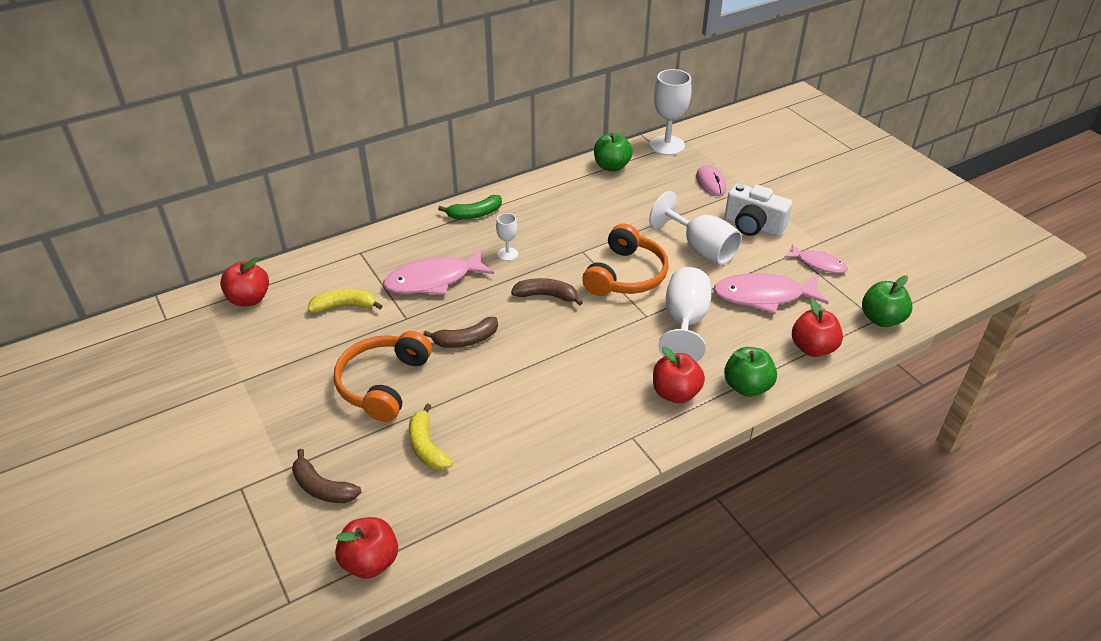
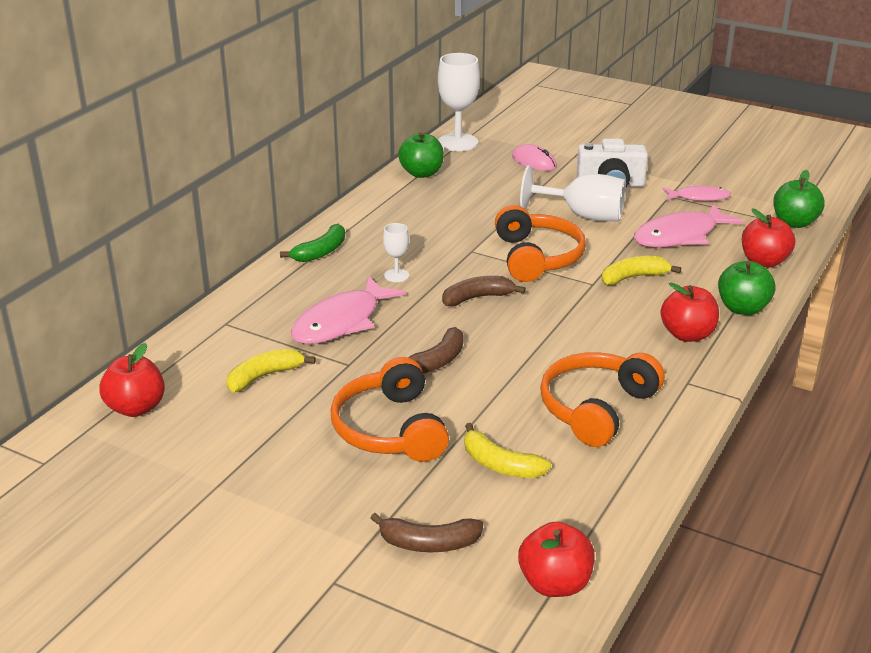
camera: 30 degrees left, 10 degrees down
(539, 429) = (596, 408): none -> orange headphones
(685, 322) = (633, 277): white goblet -> yellow banana

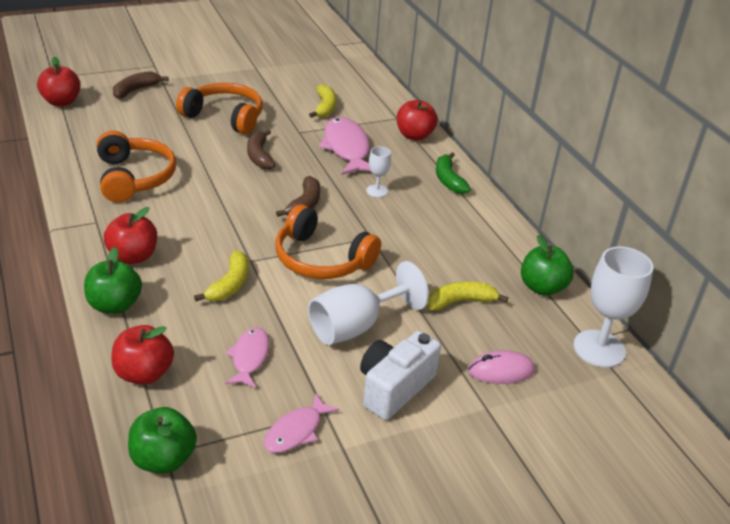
camera: 125 degrees right, 5 degrees up
(136, 408) = (347, 72): red apple -> red apple (414, 136)
(500, 464) = (148, 129): yellow banana -> yellow banana (460, 302)
(680, 236) = (249, 357): pink fish -> pink fish, size x0.58

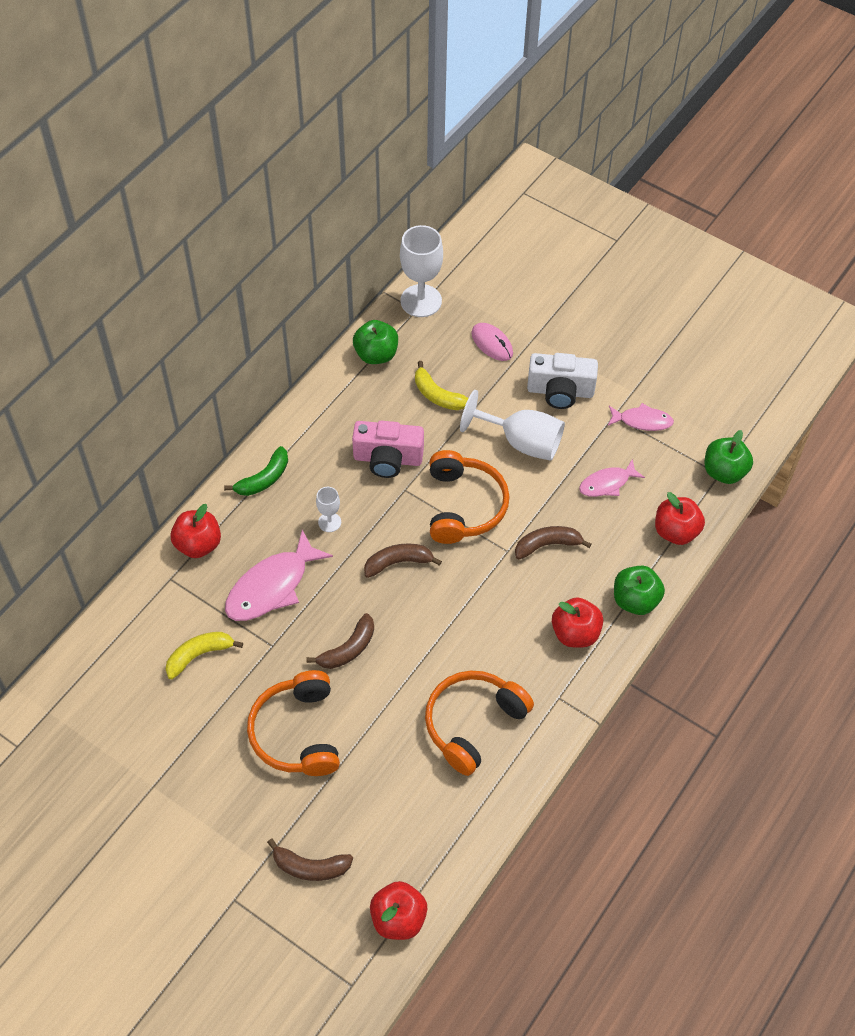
camera: 120 degrees left, 20 degrees up
(230, 284) = (547, 545): yellow banana -> brown banana
(412, 242) = (388, 459): none -> pink camera

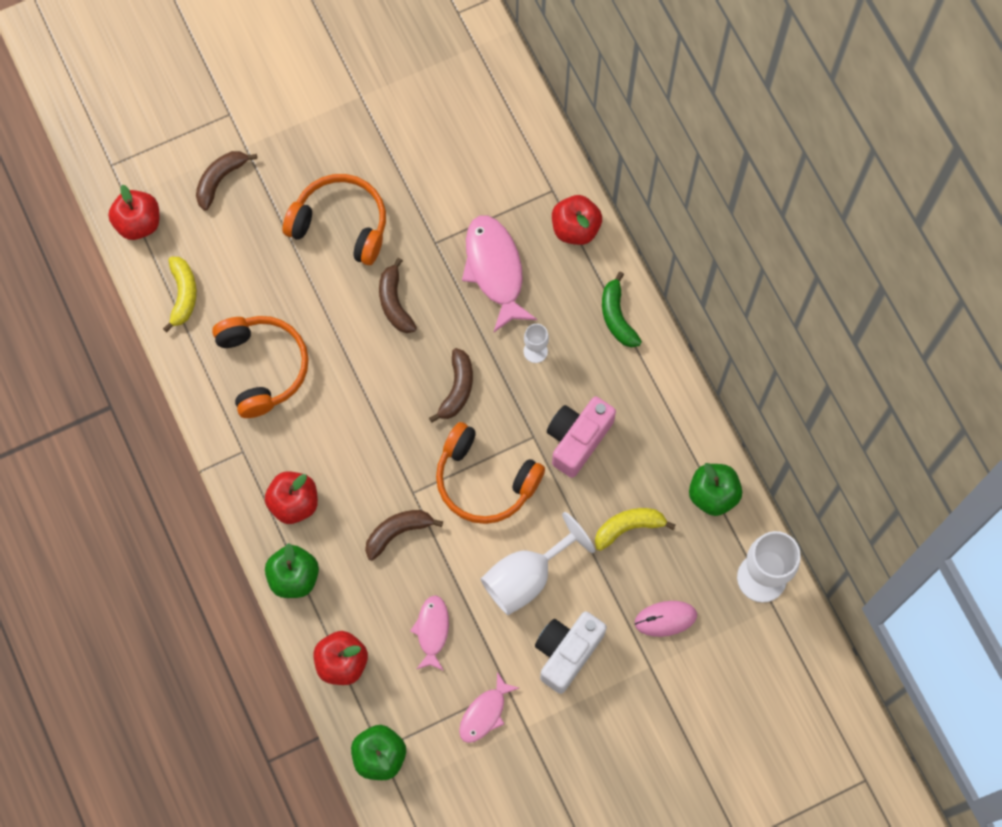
camera: 120 degrees right, 15 degrees up
(199, 655) = (460, 181): yellow banana -> yellow banana (183, 295)
(547, 545) = (397, 532): brown banana -> brown banana turned 135 degrees counterclockwise

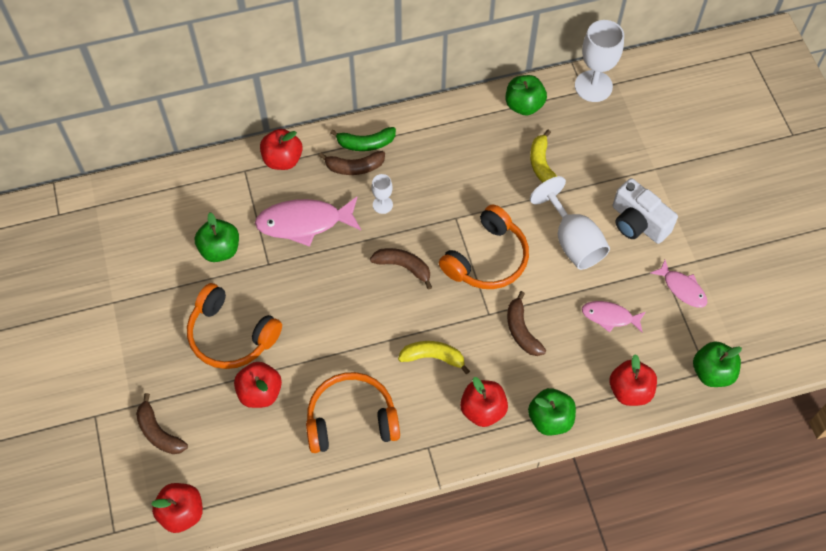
camera: 80 degrees left, 10 degrees down
(183, 295) = (265, 480): yellow banana -> yellow banana (433, 357)
(279, 268) = (260, 392): none -> red apple
(341, 224) = (231, 335): orange headphones -> orange headphones turned 90 degrees counterclockwise
(395, 302) = (315, 303): brown banana -> brown banana (354, 167)
(444, 188) = (220, 249): none -> green apple
(577, 439) = (463, 187): pink camera -> none
(665, 619) = (618, 152): pink mouse -> none

